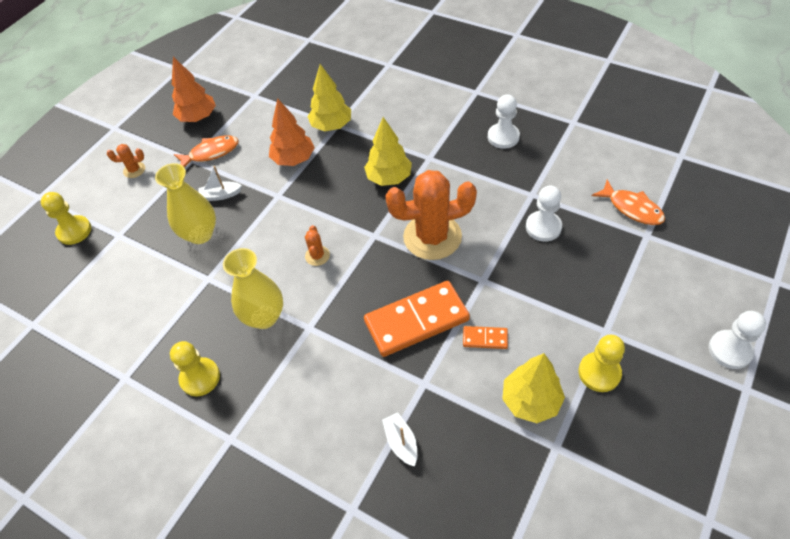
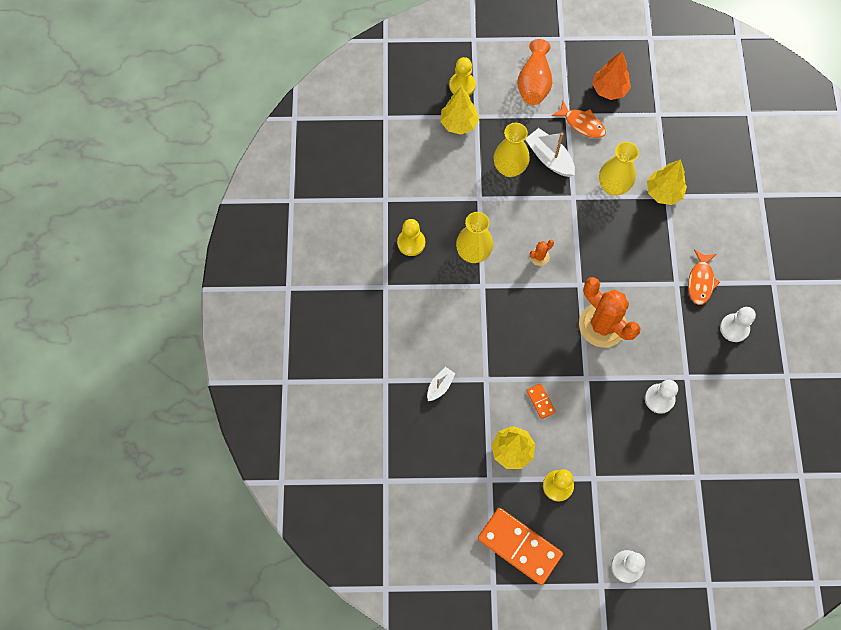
camera: 55 degrees right, 15 degrees up
(134, 170) = (534, 83): orange cactus -> orange vase
(220, 195) = (549, 158): white boat -> white boat, size x1.71
(294, 159) = (613, 186): orange tree -> yellow vase
(389, 178) = (638, 265): yellow tree -> yellow tree (458, 123)
(416, 320) = (528, 350): orange domino -> orange domino (519, 546)
(632, 208) = (718, 456): orange fish -> orange fish (700, 281)

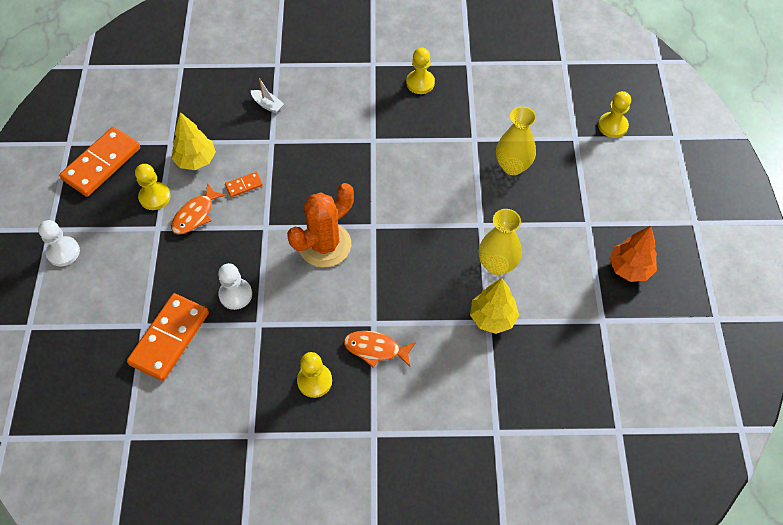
camera: 90 degrees right, 10 degrees down
(458, 123) = (564, 122): yellow tree -> none
(473, 253) = (410, 133): yellow vase -> none
(534, 83) = (626, 192): orange vase -> none
(539, 256) = (406, 190): orange cactus -> none
(549, 158) = (529, 203): white boat -> none
(582, 124) = (578, 237): orange fish -> orange fish (195, 215)
(707, 452) = (169, 338): none -> orange domino
(734, 328) = (314, 381): white pawn -> yellow pawn

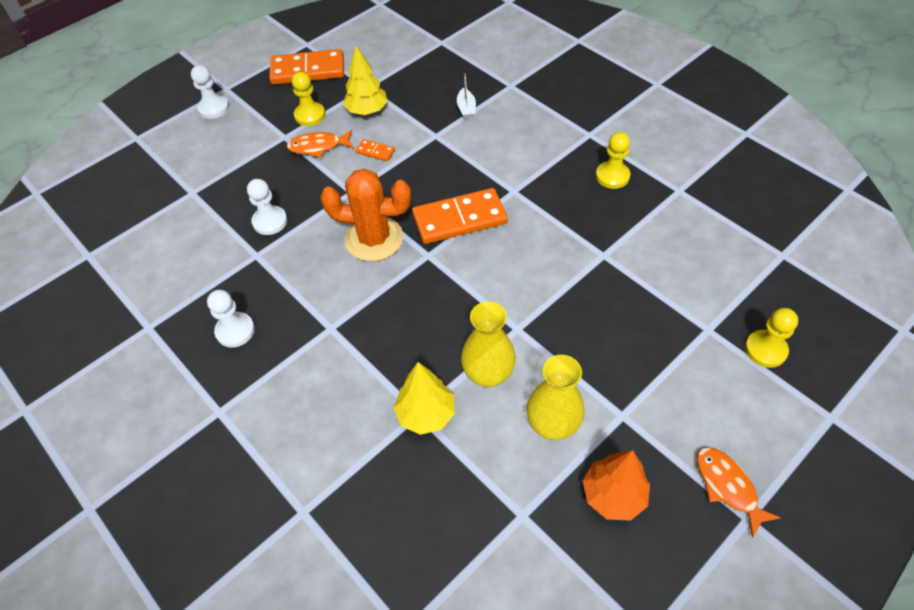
camera: 50 degrees right, 5 degrees down
(169, 338) = (194, 214): orange domino -> orange domino (459, 219)
(314, 381) = (235, 331): yellow pawn -> white pawn
(375, 349) = (305, 349): orange fish -> orange fish (727, 486)
(512, 166) = (611, 305): yellow vase -> yellow vase (552, 425)

